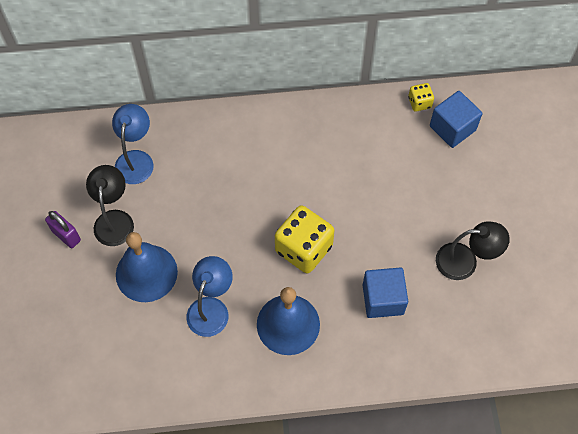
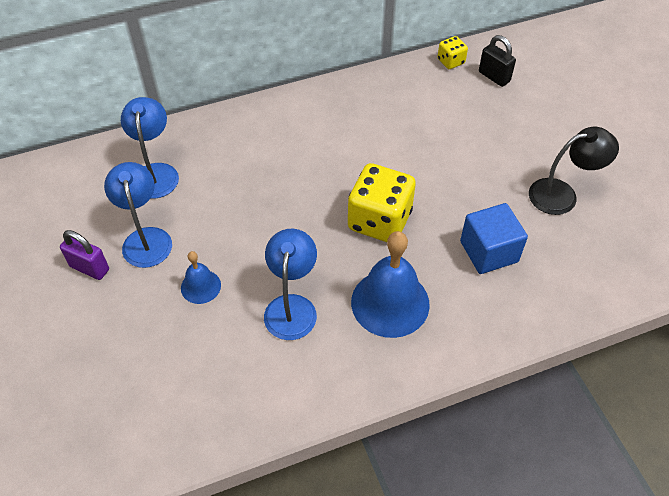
camera: 15 degrees left, 10 degrees down
(114, 219) = (146, 238): black lamp -> blue lamp
(146, 273) = (200, 286): blue bell -> blue bell, size x0.52
(452, 128) = (494, 77): blue cube -> black padlock

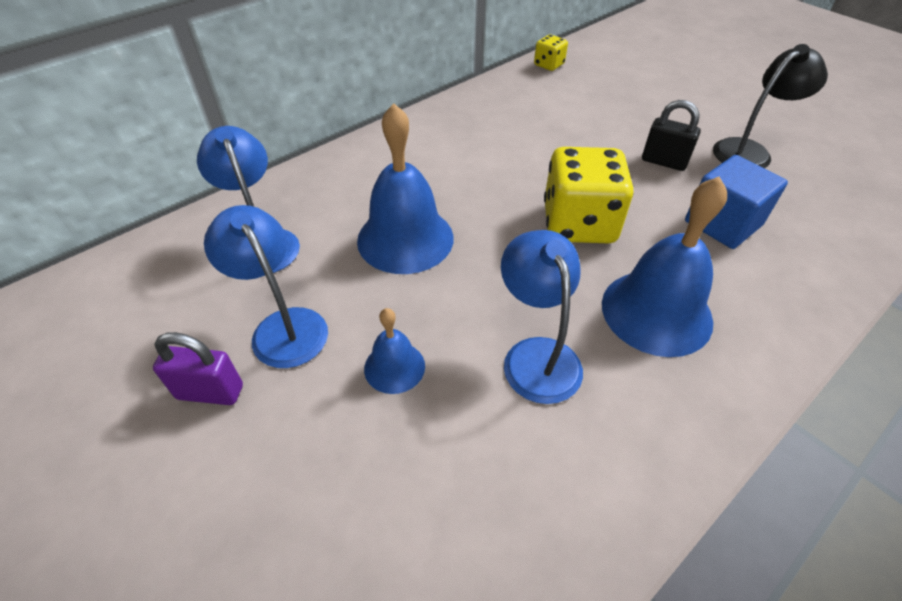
camera: 20 degrees left, 5 degrees down
(250, 197) = (405, 239): none -> blue bell
(494, 77) = (600, 69): black padlock -> black padlock (664, 162)

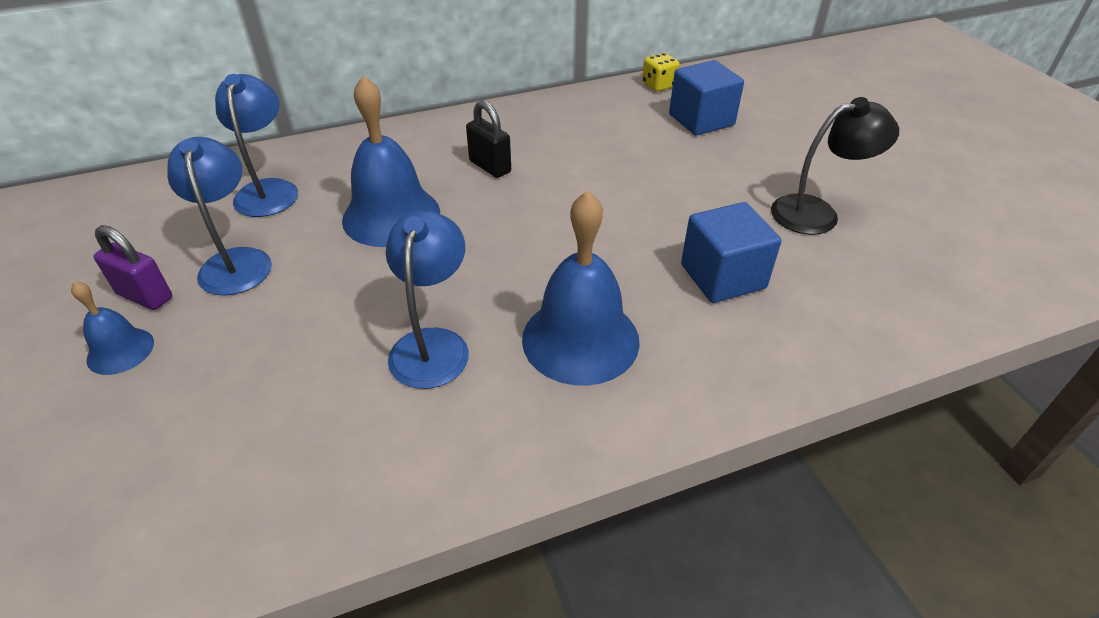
camera: 20 degrees right, 5 degrees down
(394, 367) = (301, 318): blue bell -> blue bell (120, 351)
(579, 224) = (567, 241): yellow dice -> none
(605, 89) = (701, 120): none -> blue cube
(664, 162) = (707, 203): black padlock -> black padlock (490, 167)

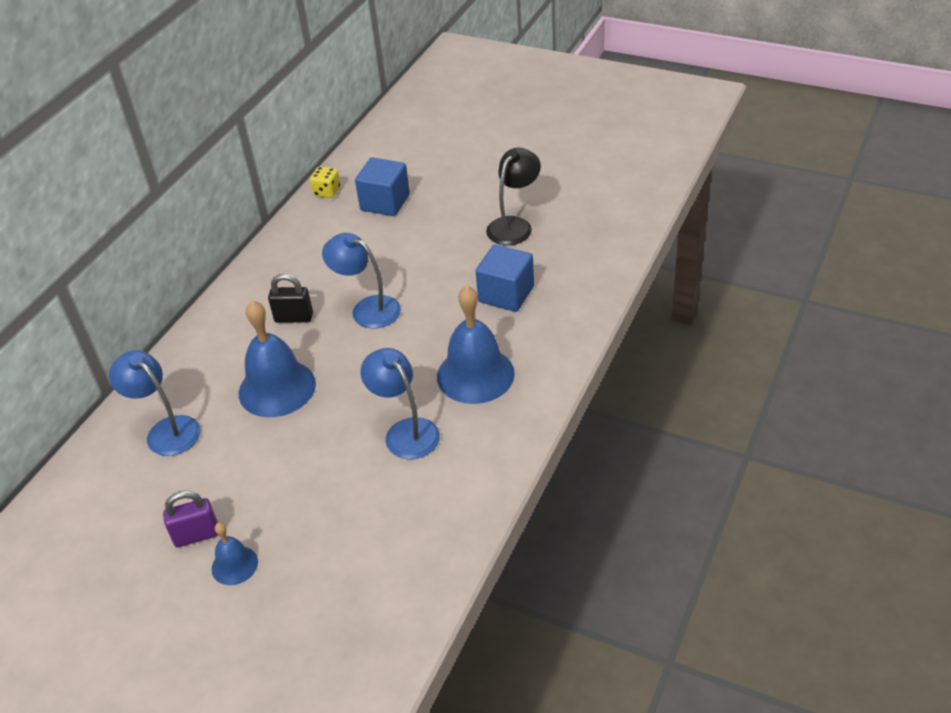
camera: 40 degrees left, 0 degrees up
(236, 261) = (221, 479): blue lamp -> blue lamp (367, 309)

